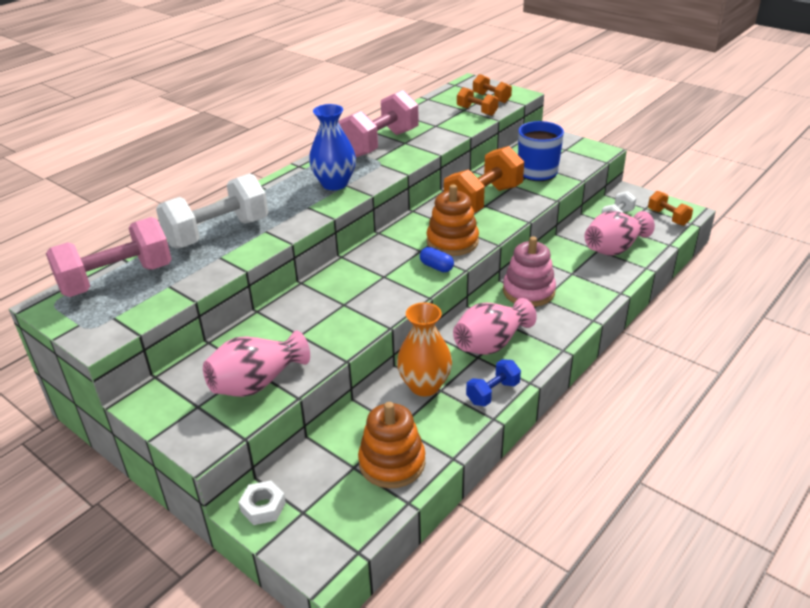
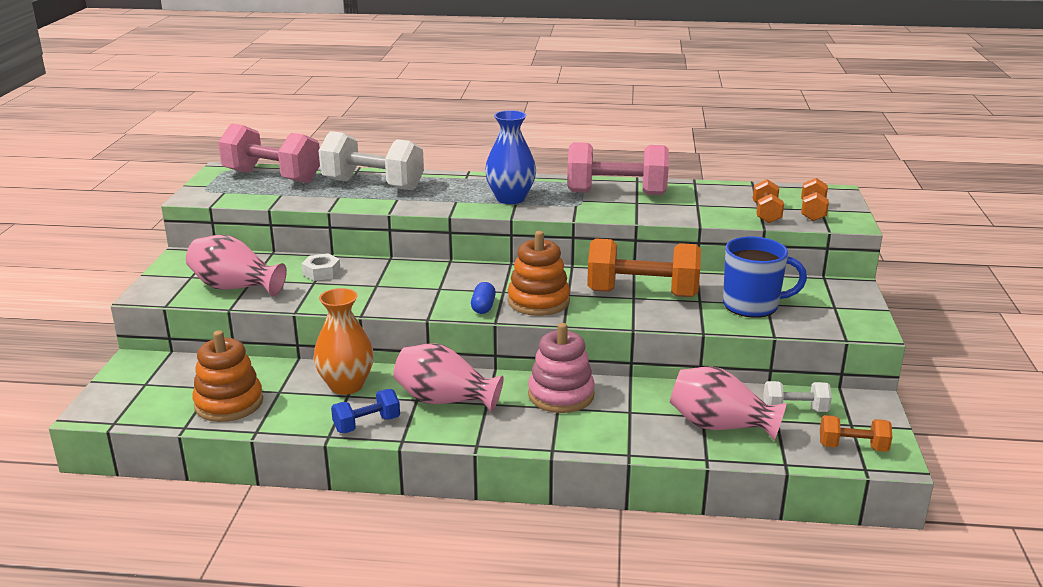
camera: 55 degrees right, 10 degrees down
(263, 507) = (140, 365): white nut -> white nut (321, 272)
(493, 393) = (367, 424): blue dumbbell -> blue dumbbell turned 45 degrees counterclockwise
(668, 217) = (852, 447): orange dumbbell -> orange dumbbell turned 75 degrees clockwise

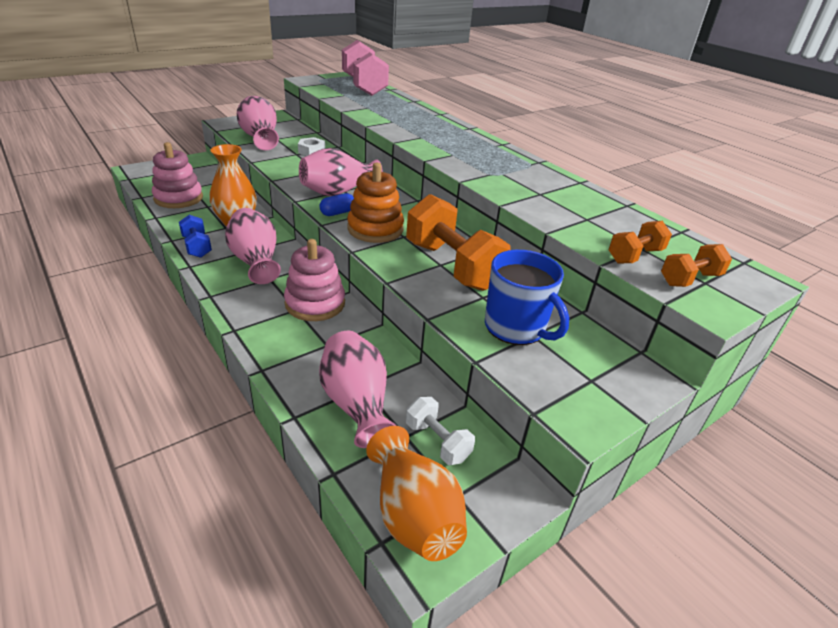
camera: 45 degrees right, 10 degrees up
(229, 403) = (178, 198): orange stacking toy -> pink stacking toy
(367, 424) = (197, 247): blue dumbbell -> blue dumbbell turned 45 degrees clockwise
(373, 185) = (400, 110): white dumbbell -> none
(440, 292) = (338, 192): none -> pink vase
(510, 198) = (457, 151): blue vase -> none
(616, 193) = (540, 181): pink dumbbell -> none
(852, 447) = (413, 514): orange dumbbell -> orange vase

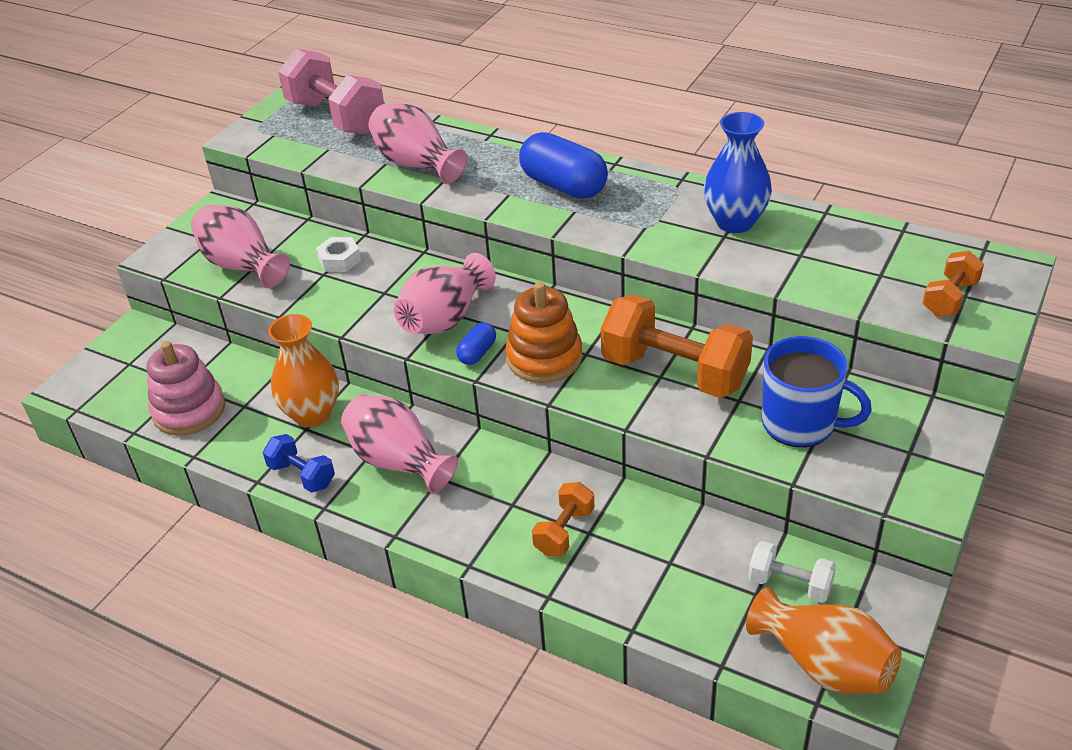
camera: 20 degrees left, 5 degrees up
(315, 303) = (526, 486): pink stacking toy -> none
(356, 403) = (680, 584): pink vase -> pink vase (416, 164)
(458, 143) = (564, 186): none -> blue capsule
(554, 190) = (735, 222): none -> blue vase
(635, 256) = (881, 289): orange dumbbell -> orange dumbbell (564, 531)

